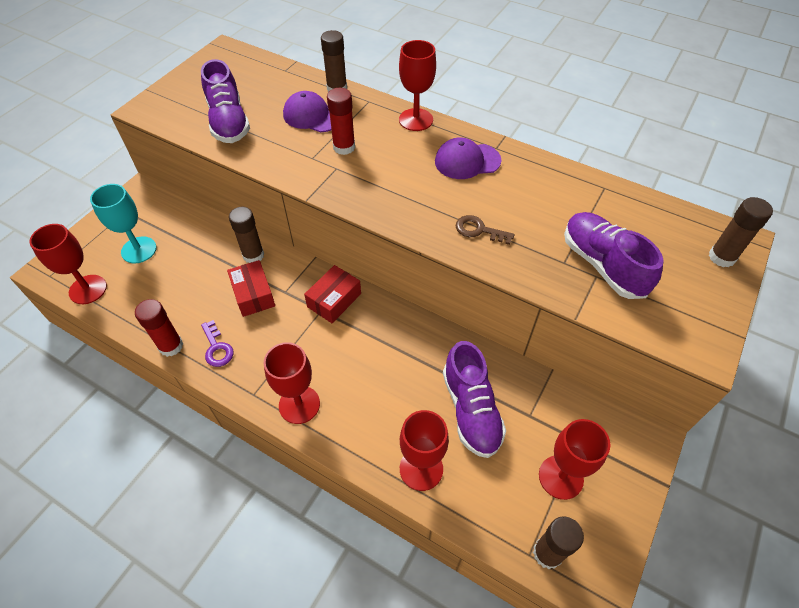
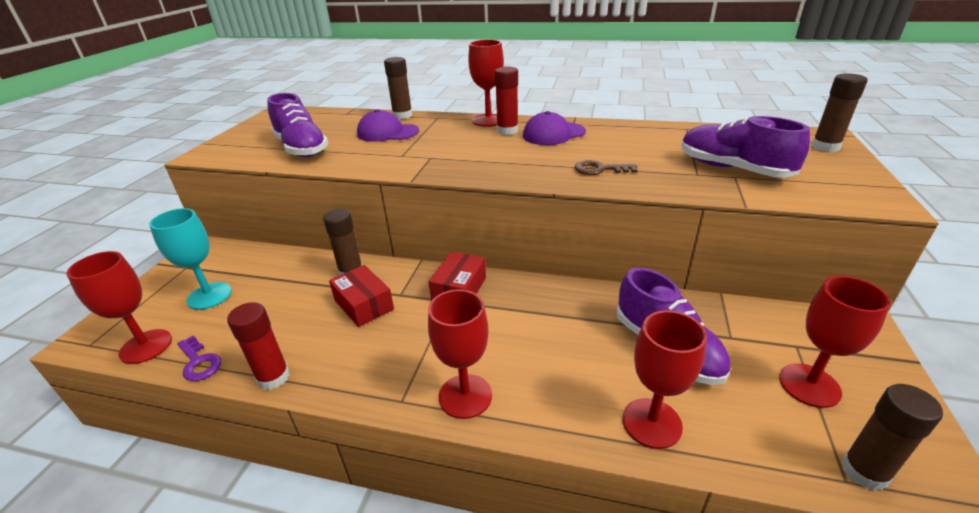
camera: 15 degrees left, 20 degrees down
(217, 348) = (336, 364): purple key -> purple key (199, 362)
(344, 147) = (430, 144): red glue stick -> red glue stick (507, 131)

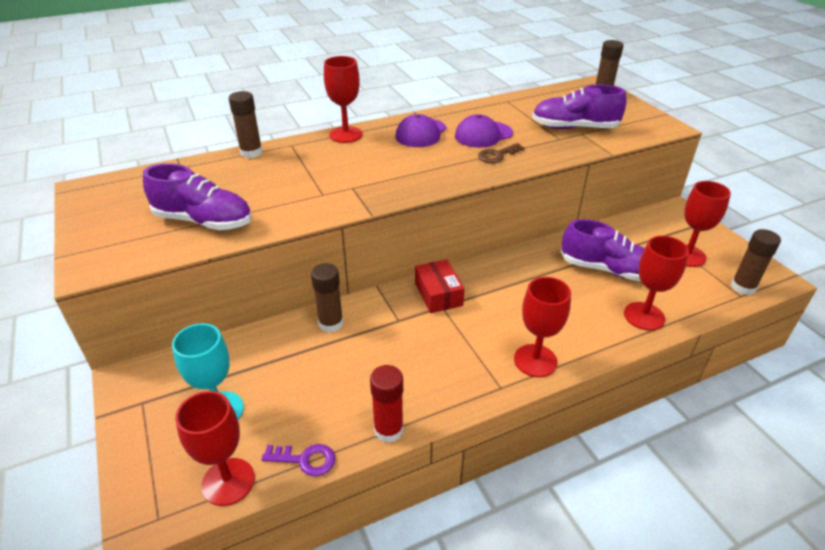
camera: 40 degrees left, 5 degrees up
(364, 304) = (380, 342): red box -> none
(387, 132) = (268, 175): purple cap -> purple cap (483, 135)
(507, 131) = (379, 141): red glue stick -> none

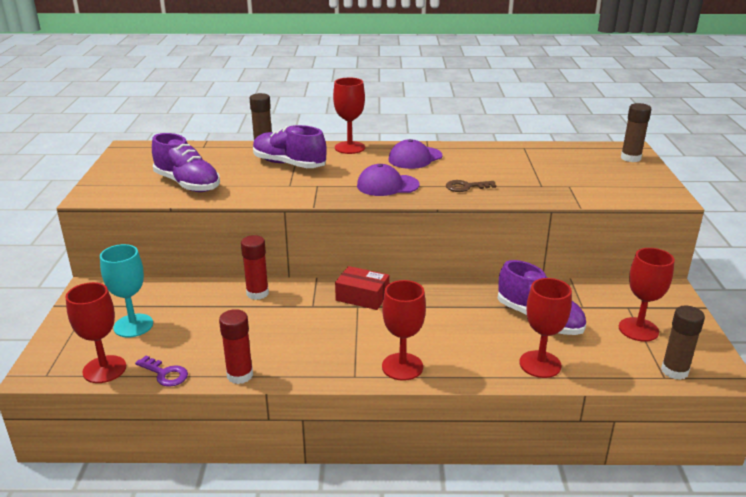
camera: 25 degrees right, 10 degrees down
(331, 323) = (257, 293): brown glue stick -> red glue stick
(438, 294) = (362, 296): red box -> red box turned 75 degrees counterclockwise
(483, 135) = (470, 169): purple cap -> purple cap (387, 185)
(574, 128) = (566, 180): purple shoe -> purple shoe (289, 164)

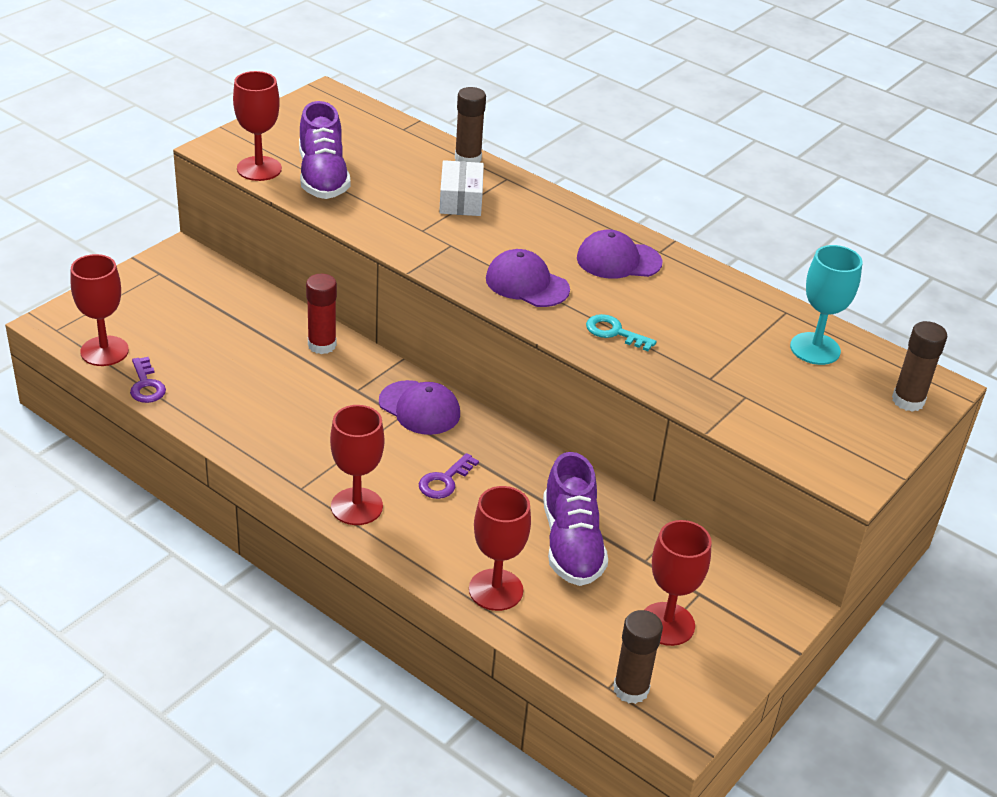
camera: 35 degrees right, 10 degrees up
(133, 325) = (173, 318): turquoise goblet -> turquoise goblet (815, 349)
(240, 375) = (204, 425): red glue stick -> none
(289, 164) = (461, 199): purple shoe -> white box
(349, 148) = (563, 207): red goblet -> red goblet (259, 169)
(362, 296) = (419, 408): red box -> purple cap
(430, 325) = (444, 481): none -> purple key
(466, 187) = (614, 332): brown key -> turquoise key

